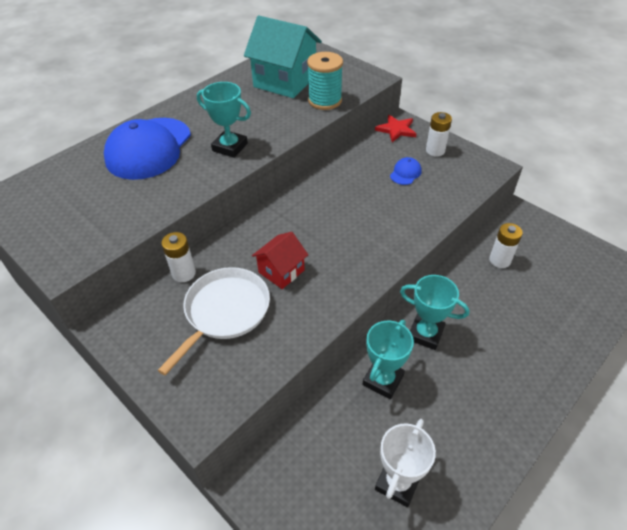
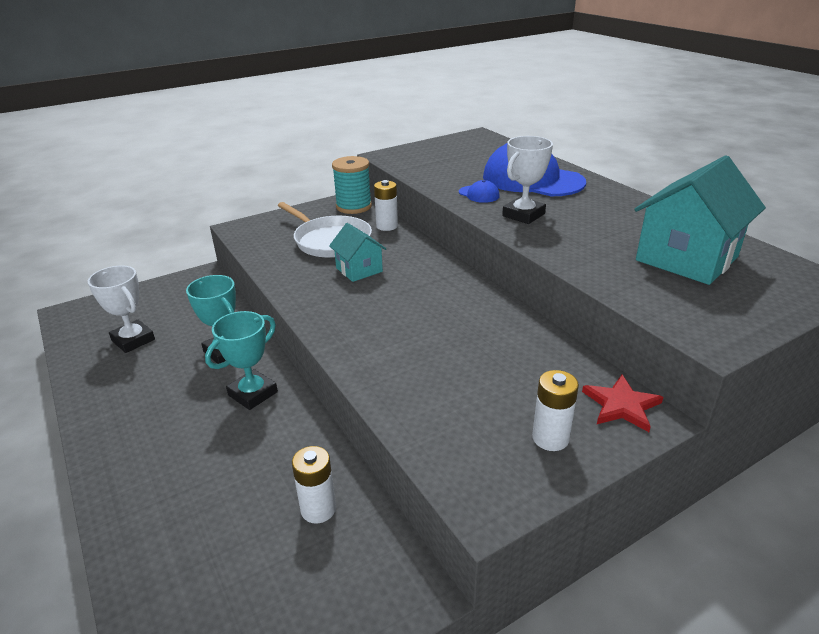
camera: 105 degrees right, 15 degrees down
(230, 147) = (523, 215): turquoise trophy -> white trophy
(281, 271) = (359, 270): red house -> turquoise house
(325, 101) = (628, 283): turquoise spool -> turquoise spool (353, 206)
(405, 173) = (494, 387): blue cap -> blue cap (479, 194)

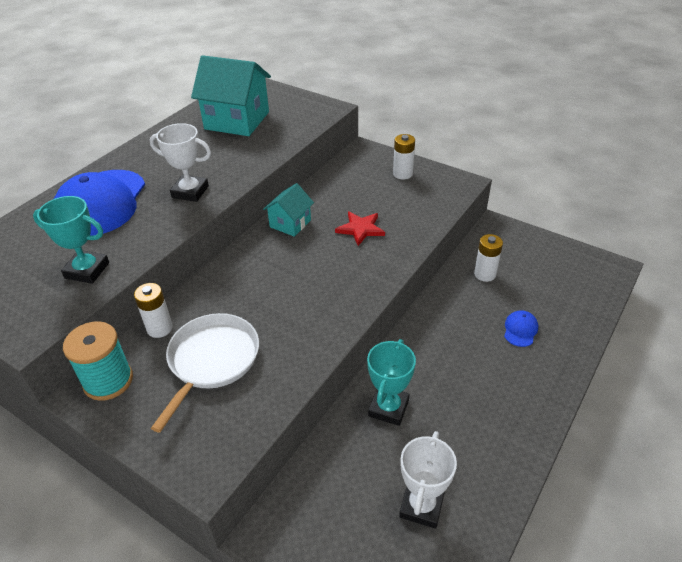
camera: 115 degrees left, 10 degrees up
(253, 393) = (424, 356): turquoise trophy -> turquoise trophy (87, 270)
(359, 270) = (265, 311): turquoise house -> turquoise house (290, 223)
(479, 194) = (149, 226): blue cap -> blue cap (520, 330)
(621, 405) = (360, 158): red star -> red star (360, 229)

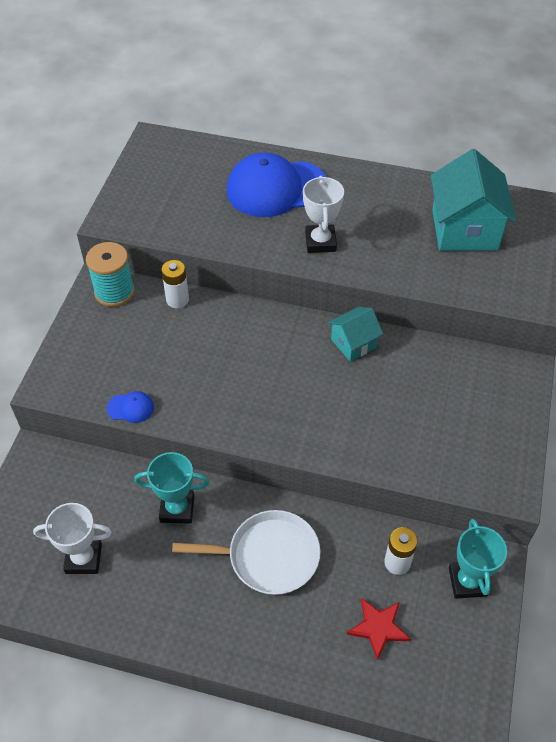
camera: 70 degrees right, 10 degrees up
(87, 270) = (188, 220): turquoise trophy -> turquoise trophy (467, 581)
(212, 360) = (154, 349): white pan -> white pan (268, 556)
(290, 223) = (353, 343): turquoise house -> turquoise house turned 45 degrees counterclockwise
(360, 229) = (372, 407): red star -> red star (378, 627)
(402, 174) = (496, 422): white battery -> none
(520, 330) = (320, 613): blue cap -> blue cap (130, 408)

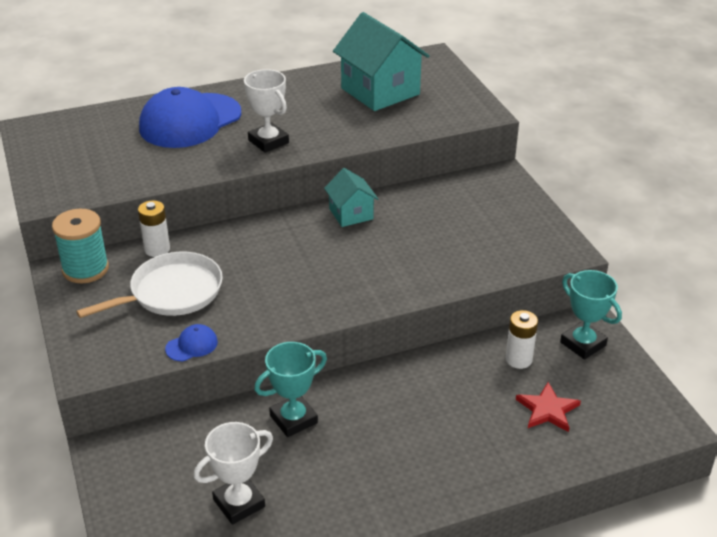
camera: 35 degrees left, 15 degrees down
(268, 556) = (410, 410): white pan -> white pan (172, 292)
(353, 343) = (351, 214): turquoise house -> turquoise house turned 45 degrees counterclockwise

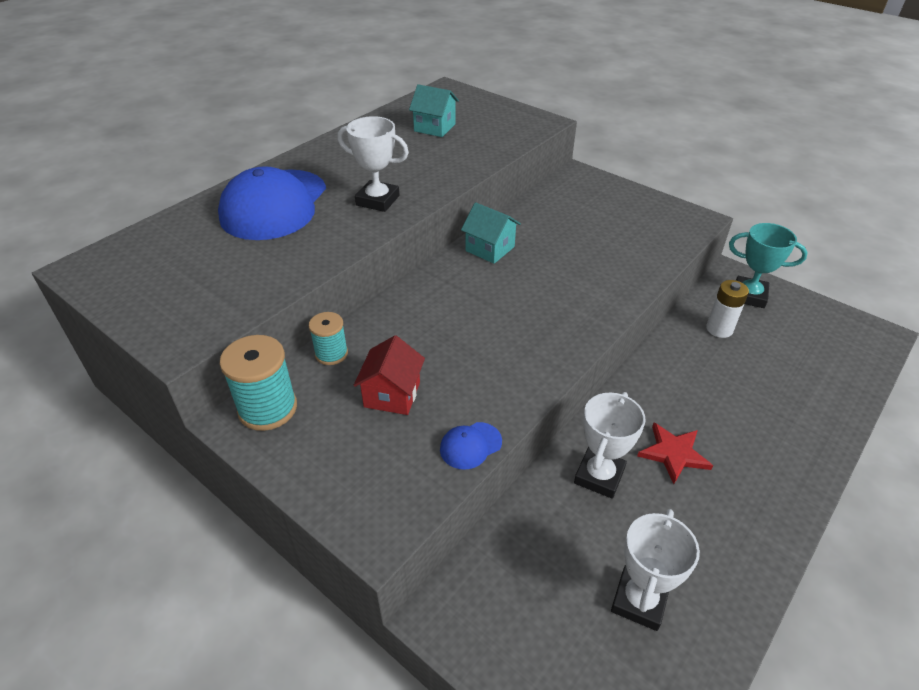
camera: 30 degrees left, 5 degrees up
(157, 249) = (331, 354): white battery -> turquoise spool
(172, 292) = (392, 394): white pan -> red house
(192, 345) = (470, 445): blue cap -> blue cap turned 150 degrees counterclockwise
(293, 419) = (599, 476): turquoise trophy -> white trophy
(380, 91) = (434, 127): turquoise house -> turquoise house, size x0.55
(547, 410) = (786, 364): red star -> red star (674, 453)

